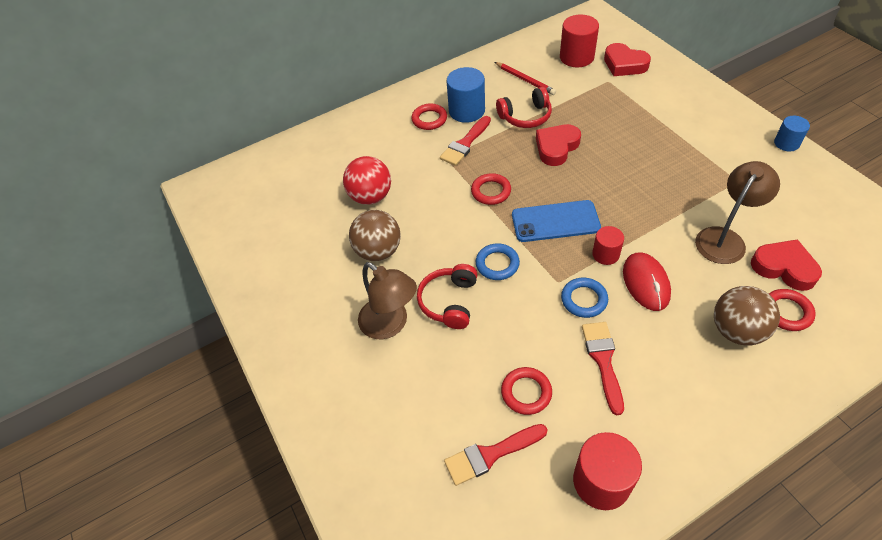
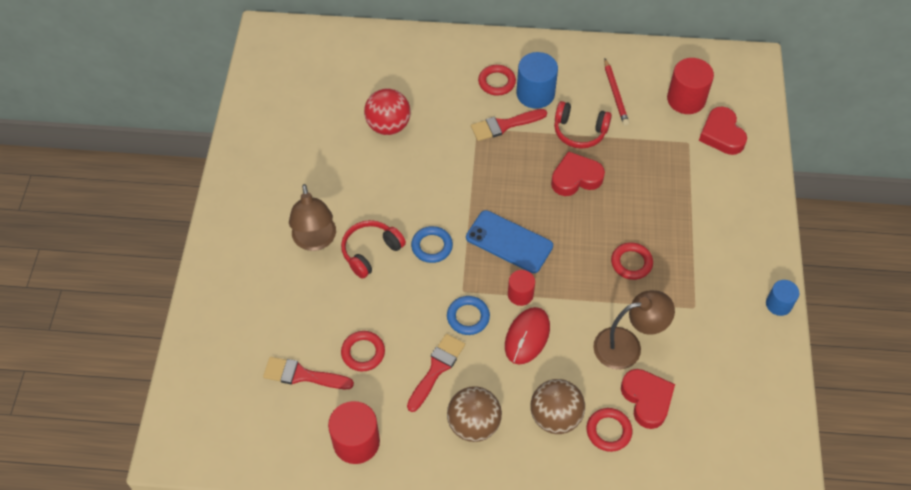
camera: 30 degrees right, 5 degrees up
(378, 251) = (355, 177): brown ball -> brown ball (473, 424)
(491, 191) = (484, 183): red ring -> red ring (631, 263)

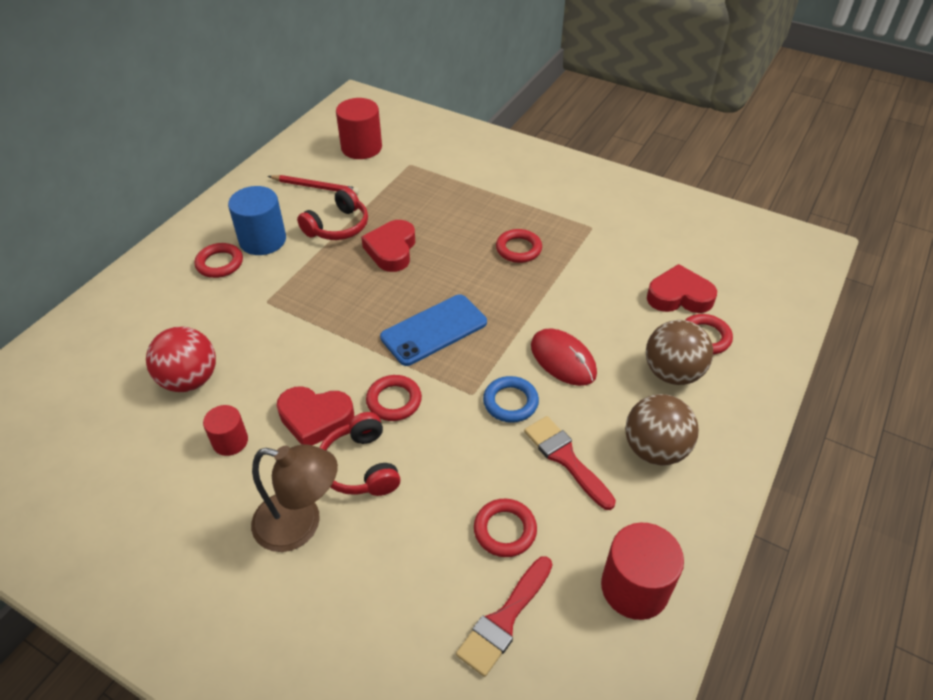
camera: 65 degrees left, 10 degrees down
(432, 246) = (394, 401): blue ring -> red ring
(504, 125) = (281, 278): red brush -> none
(520, 294) = (506, 345): red cylinder -> red cylinder (230, 441)
(627, 346) = (612, 287): brown lamp -> none
(721, 134) = (417, 142): red heart -> red heart (315, 419)
(778, 304) = (616, 178): blue cylinder -> none

